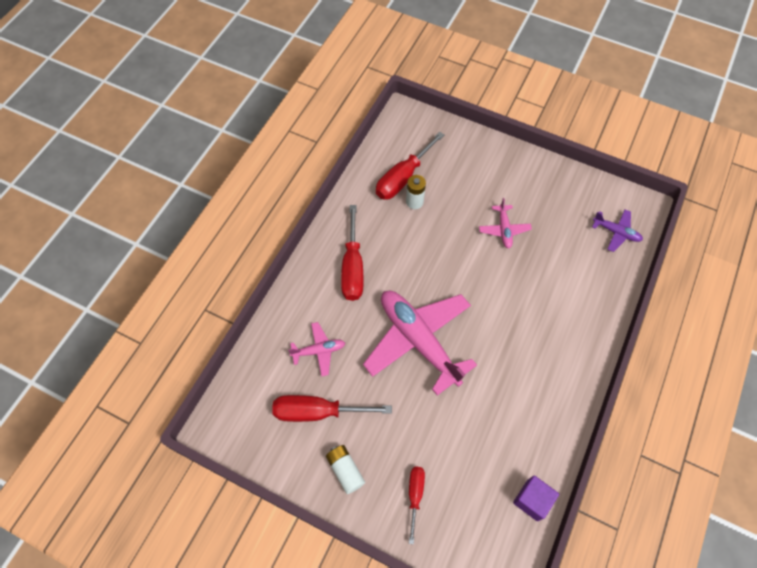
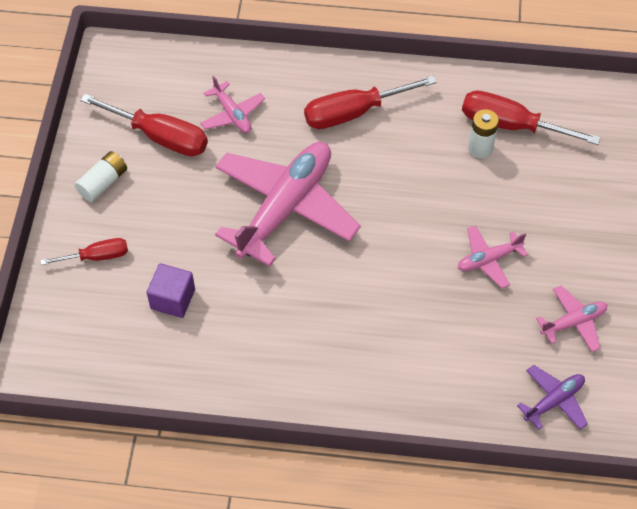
camera: 70 degrees right, 5 degrees down
(318, 412) = (160, 137): red screwdriver -> red screwdriver turned 135 degrees clockwise
(532, 500) = (129, 377): purple cube -> purple cube (173, 299)
(564, 201) = (573, 322): none -> pink plane
(616, 232) = (554, 401): purple plane -> purple plane turned 135 degrees counterclockwise

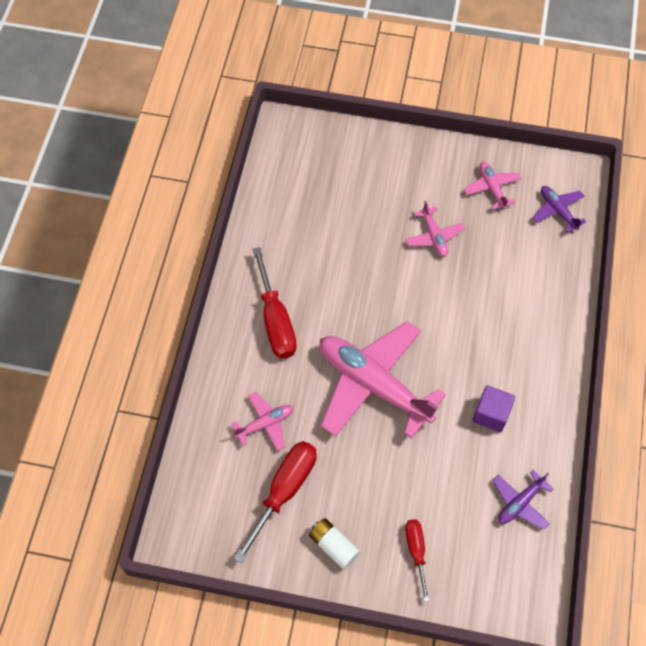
camera: 85 degrees left, 5 degrees up
(152, 356) = (520, 502): none -> purple plane
(173, 299) = (463, 484): purple cube -> purple cube (491, 414)
(480, 148) = (324, 227): white battery -> none
(511, 125) = (303, 202): red screwdriver -> none

